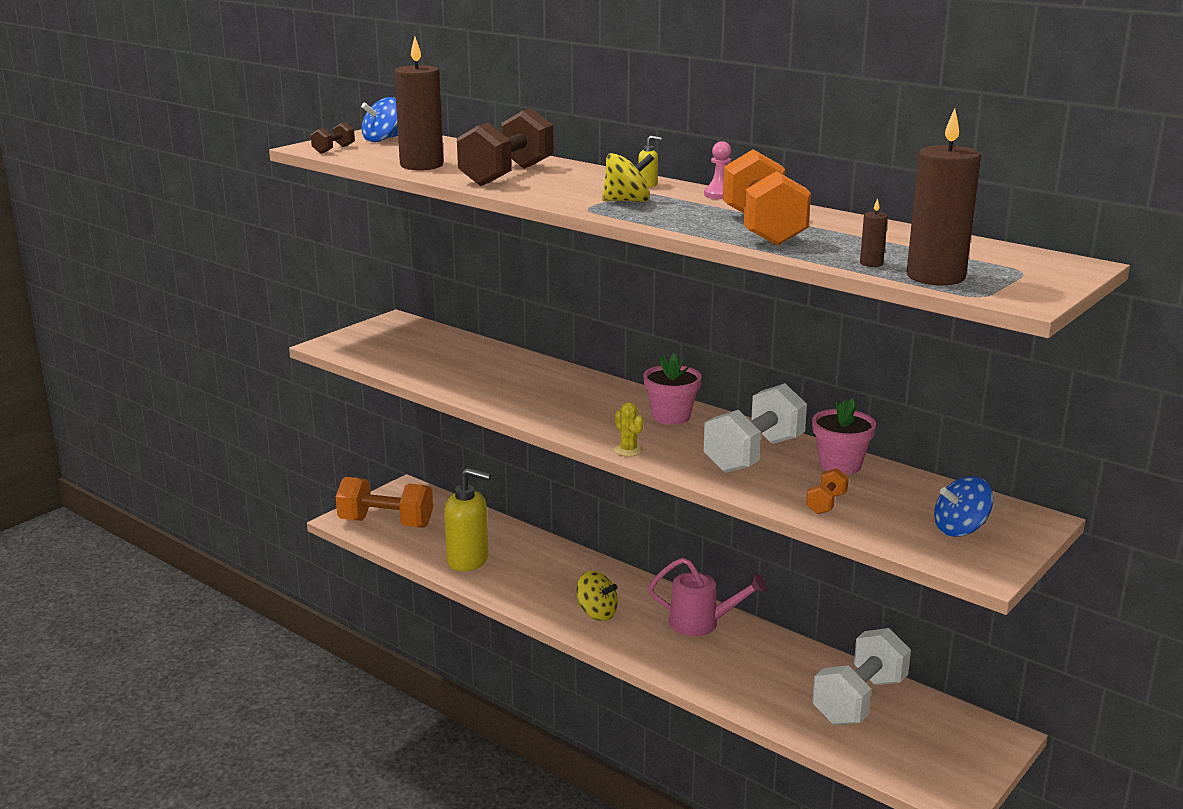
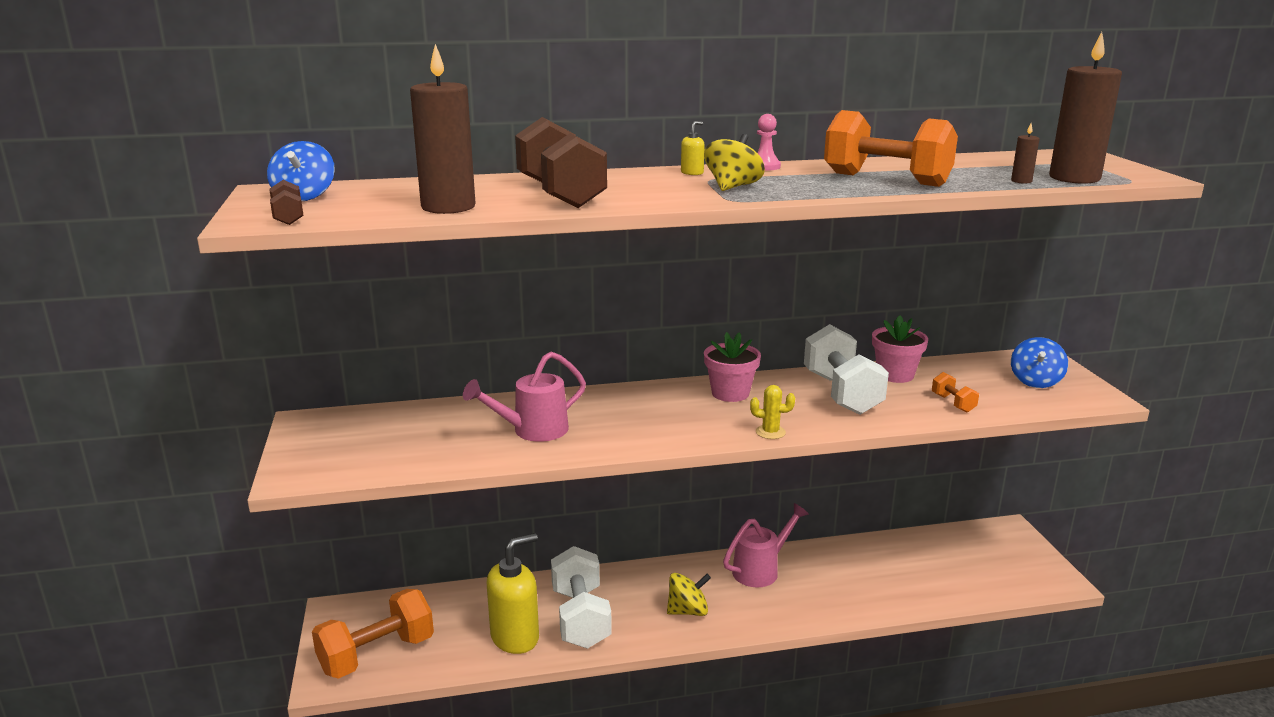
camera: 50 degrees left, 0 degrees up
(491, 379) = (533, 431): none -> pink watering can
(859, 700) = (925, 558): white dumbbell -> white dumbbell (580, 618)

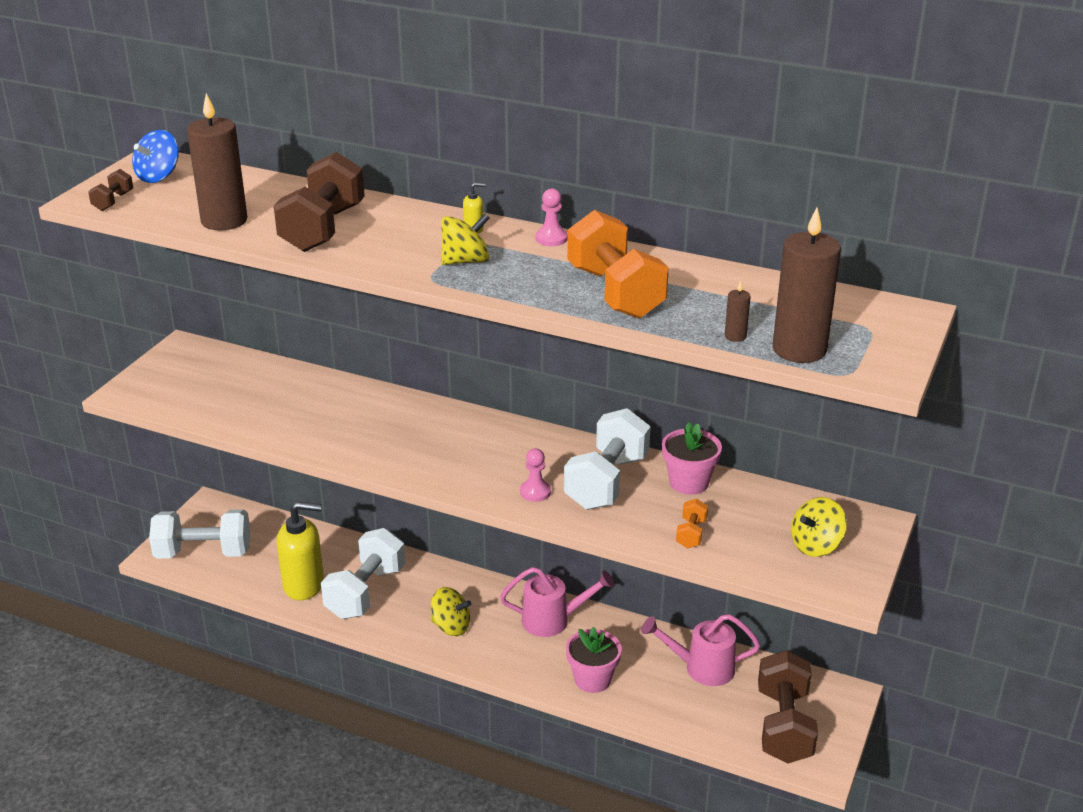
camera: 35 degrees right, 10 degrees up
(377, 655) = (203, 553): orange dumbbell -> white dumbbell
(533, 431) = (316, 418): pink watering can -> pink watering can (702, 668)
(730, 393) = (512, 443): pink flower pot -> pink flower pot (592, 679)
(770, 432) = (487, 495): yellow cactus -> none
(803, 417) = (535, 492): none -> pink pawn
(1004, 567) = (784, 726): none -> brown dumbbell
(1035, 381) = (816, 545): blue spinning top -> yellow spinning top

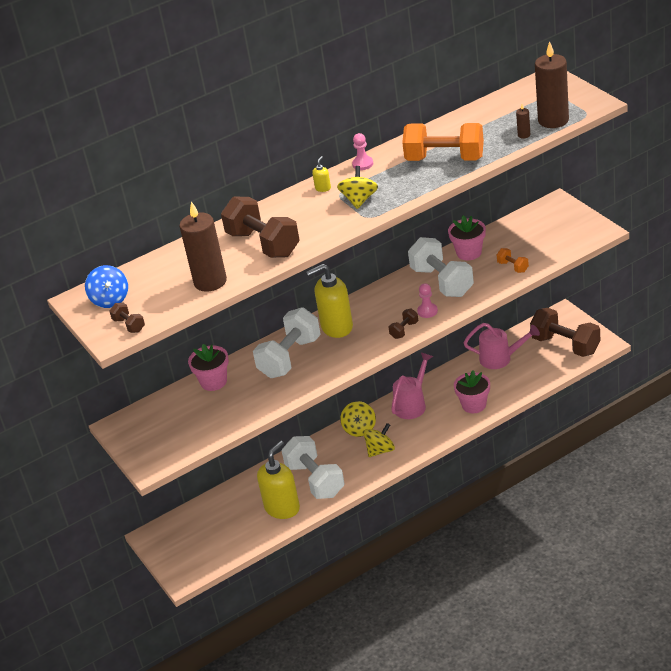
camera: 50 degrees left, 5 degrees up
(203, 553) = (203, 551): white dumbbell -> white dumbbell (290, 357)
(292, 380) = (213, 382): none -> pink flower pot
(451, 430) = (336, 327): none -> yellow soap dispenser
(482, 486) = (404, 330): none -> brown dumbbell
(702, 668) = (500, 358): pink watering can -> pink watering can turned 120 degrees counterclockwise
(816, 545) = (557, 229): yellow spinning top -> yellow spinning top (359, 429)

